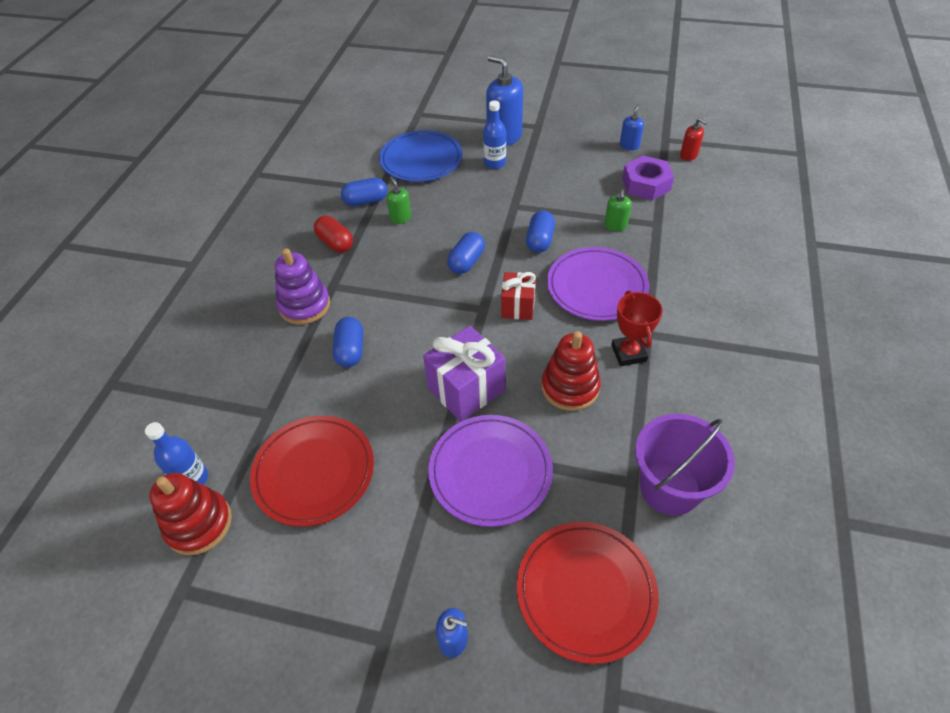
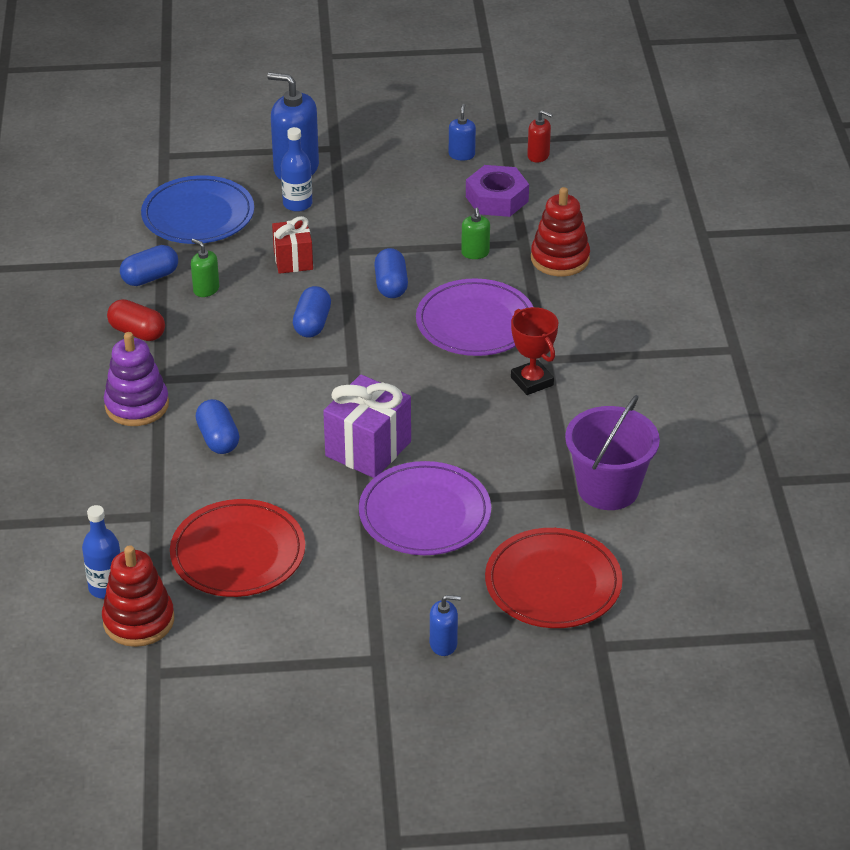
camera: 20 degrees left, 10 degrees down
(518, 306) = (392, 359): red gift -> red gift (293, 260)
(570, 387) = (480, 425): red stacking toy -> red stacking toy (560, 259)

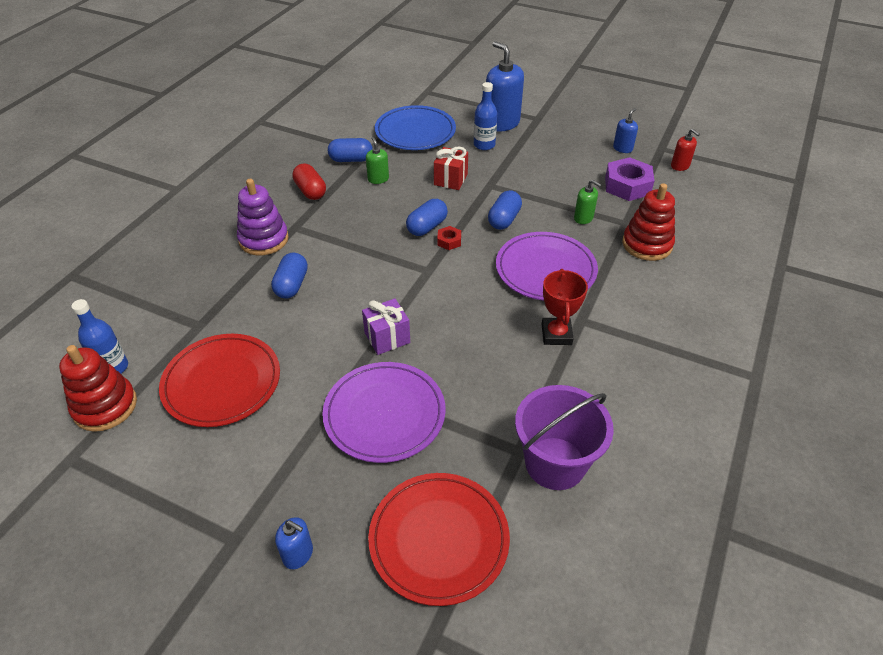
camera: 30 degrees right, 5 degrees up
(350, 330) = (449, 241): none -> red nut
(368, 449) = (387, 338): purple gift -> purple gift, size x0.63
(475, 253) = (583, 218): green soap dispenser -> green soap dispenser turned 75 degrees counterclockwise

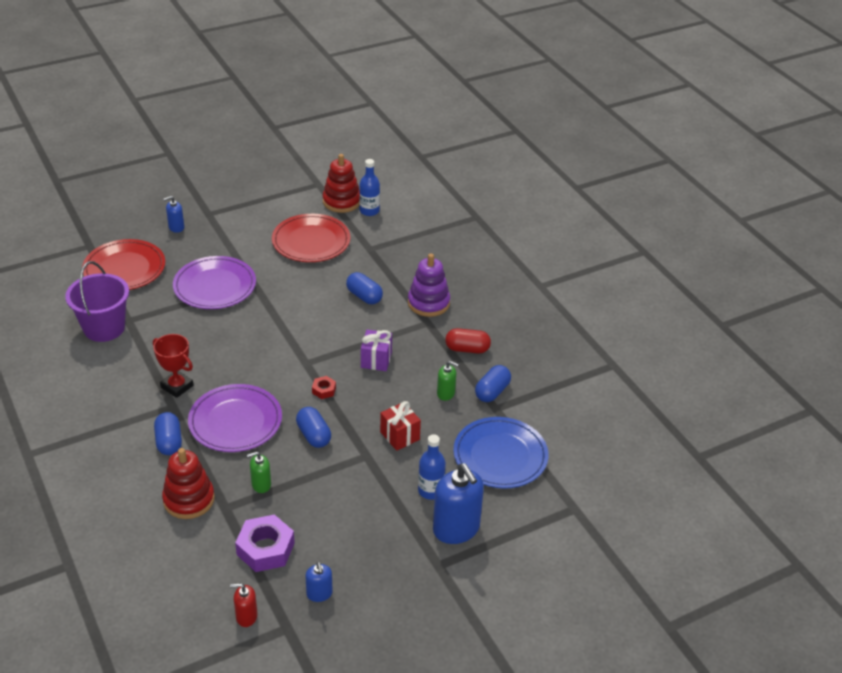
camera: 125 degrees right, 5 degrees down
(387, 338) = (268, 314): purple gift -> purple gift (376, 360)
(427, 227) = (353, 388): blue capsule -> blue capsule (169, 442)
(501, 123) = (456, 529): blue soap dispenser -> blue soap dispenser turned 60 degrees clockwise

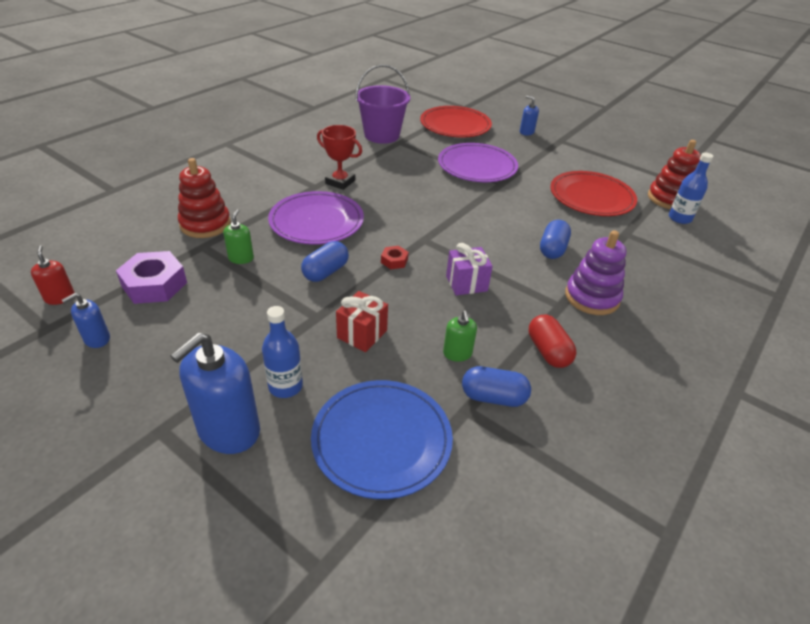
camera: 65 degrees right, 0 degrees up
(169, 442) = (271, 196): blue capsule -> none
(177, 386) = (340, 182): red trophy -> red trophy turned 75 degrees counterclockwise
(261, 484) = (241, 258): green soap dispenser -> green soap dispenser turned 45 degrees clockwise

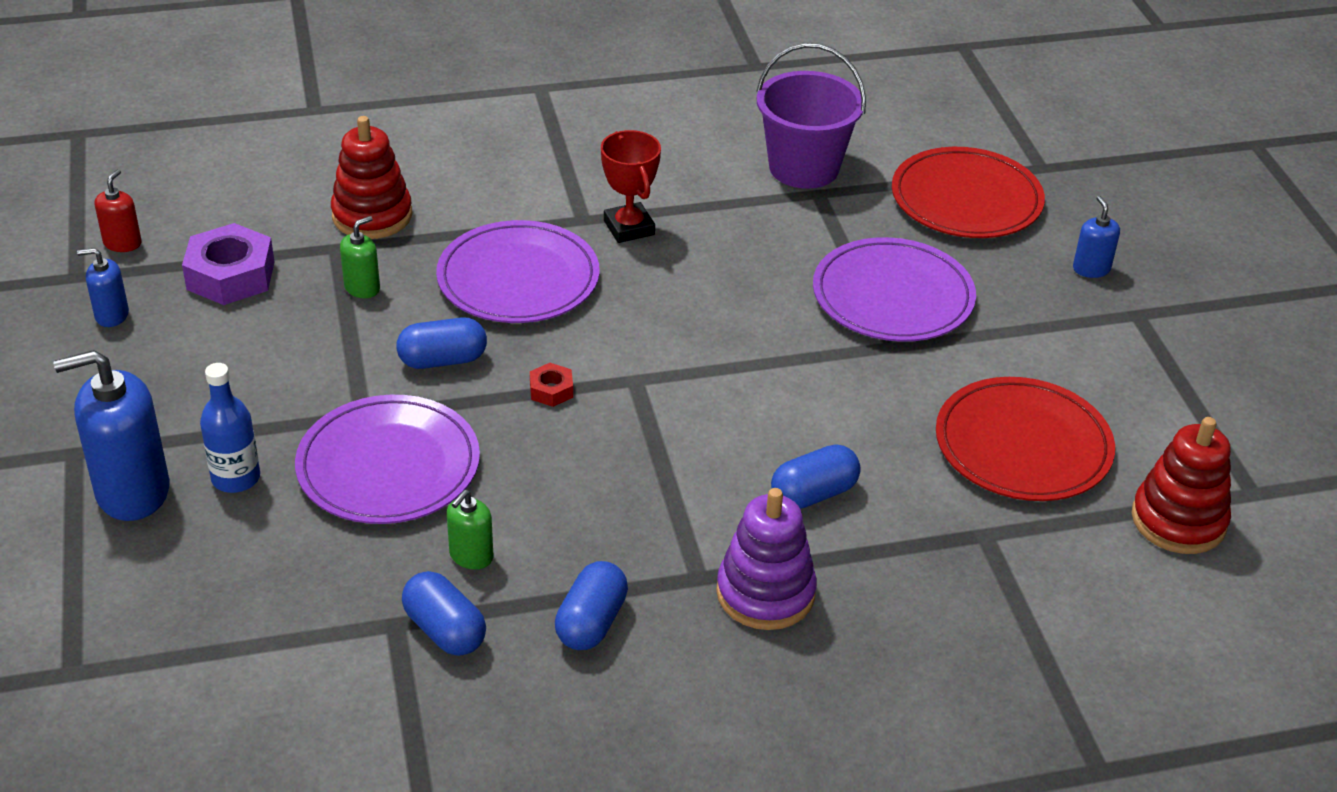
camera: 40 degrees right, 0 degrees up
(362, 334) = (388, 466): red gift -> purple plate
(381, 440) = (264, 596): blue plate -> none
(466, 283) = (608, 474): purple gift -> none
(548, 351) = (591, 622): red capsule -> blue capsule
(679, 218) = (1137, 562): blue bottle -> none

